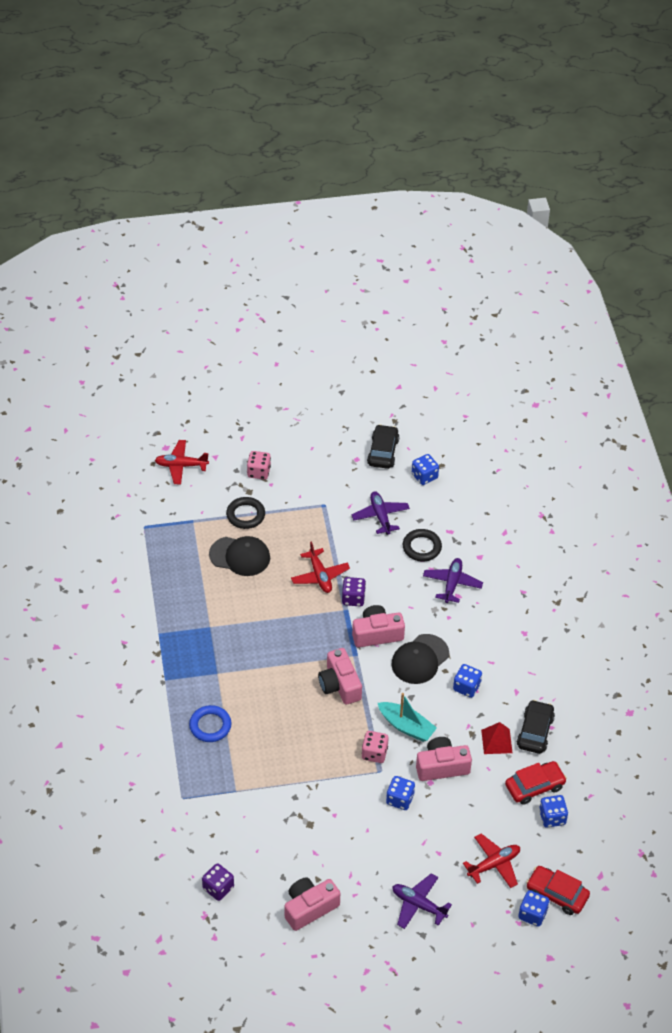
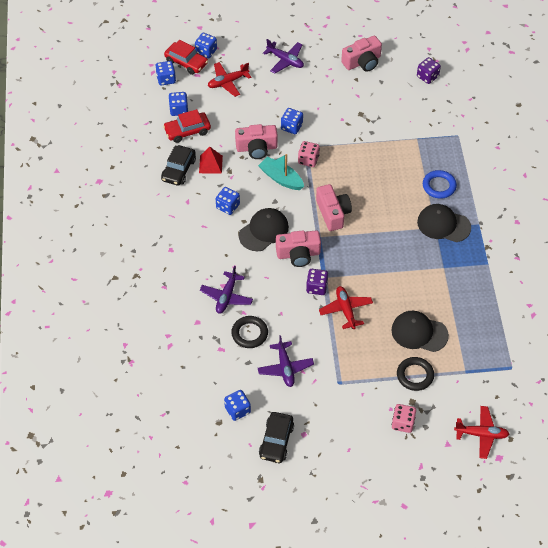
camera: 175 degrees left, 5 degrees up
(207, 677) = (443, 225): none -> black cap
(579, 864) = (166, 79): none -> blue dice

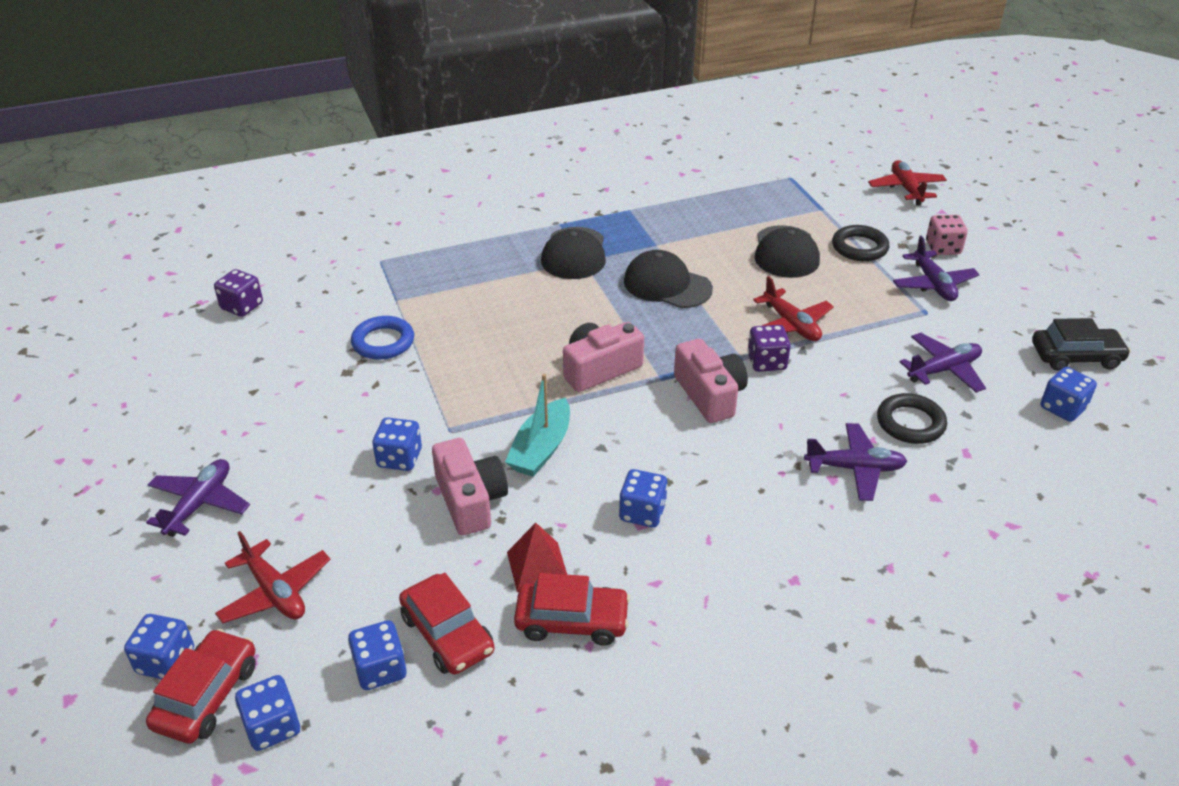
camera: 105 degrees left, 15 degrees down
(178, 170) = (572, 621): black car -> red car
(264, 231) = (679, 448): black cap -> black cap (667, 285)
(308, 160) = (482, 420): pink dice -> none
(346, 310) = (791, 325): red plane -> red plane turned 90 degrees counterclockwise
(362, 62) = (204, 389): pink camera -> none
(365, 399) = (933, 284): none -> purple plane
(439, 186) = (496, 266): blue ring -> blue ring (383, 342)

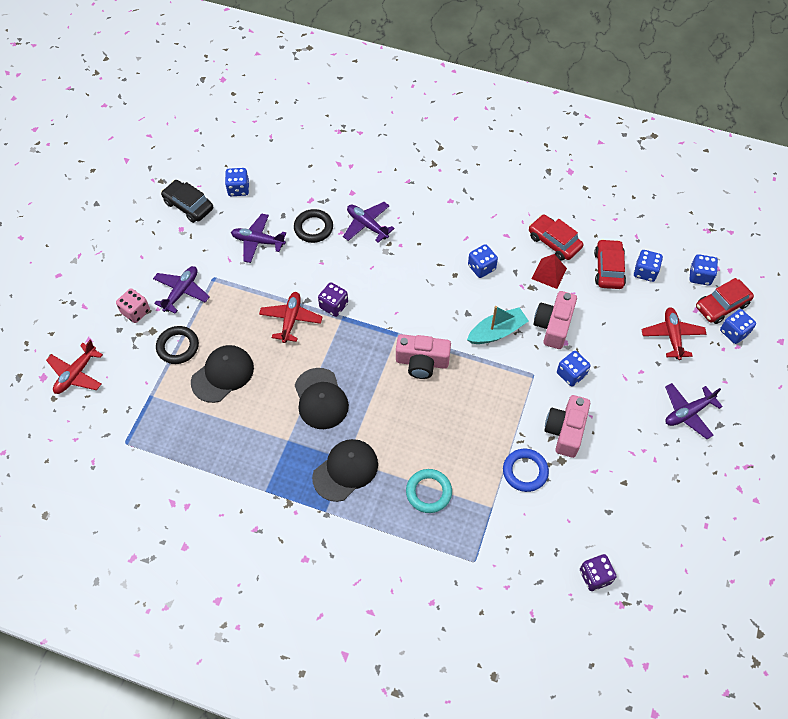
camera: 140 degrees left, 20 degrees up
(474, 279) = (428, 492): none -> turquoise ring
(709, 395) = (384, 306): pink camera -> pink camera (565, 431)

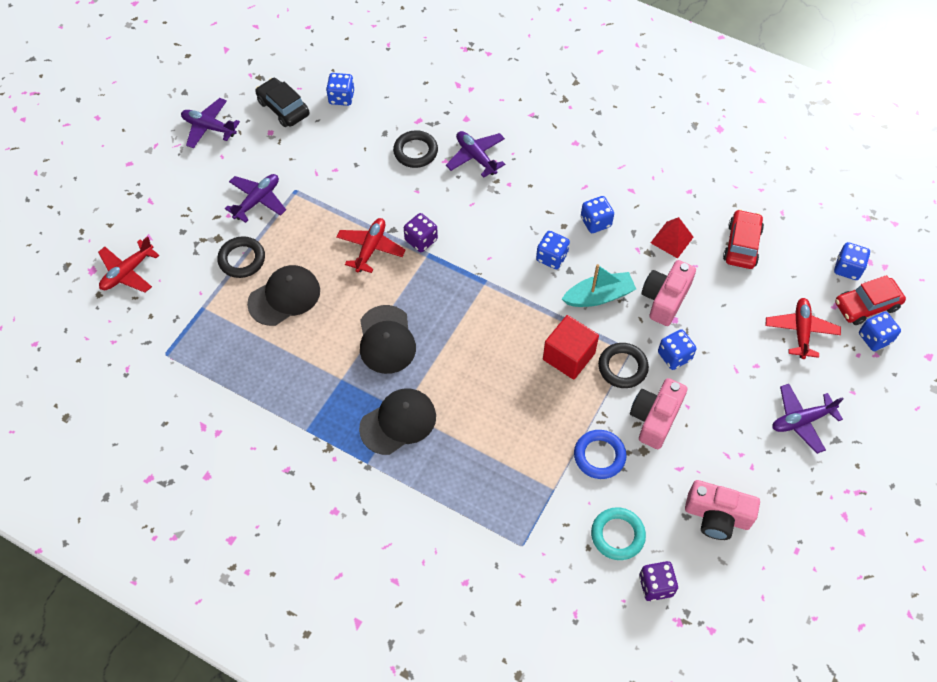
camera: 10 degrees right, 0 degrees up
(136, 312) = (204, 215): pink dice -> none
(258, 241) = (351, 158): purple plane -> purple plane (209, 127)
(422, 362) = (507, 317): pink camera -> pink camera (717, 516)
(428, 492) = (486, 461): turquoise ring -> turquoise ring (617, 535)
(481, 388) = (568, 356): none -> red cube
(529, 391) = (622, 367): none -> black ring
(554, 242) = (685, 205): red car -> none
(645, 272) = (784, 254): blue dice -> blue dice (551, 257)

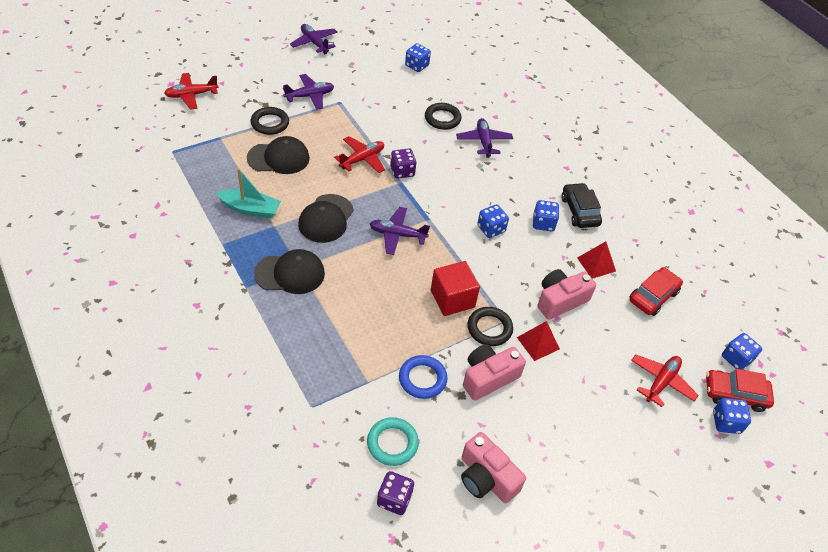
camera: 25 degrees right, 10 degrees down
(283, 108) = (372, 54): black car -> black car (579, 211)
(598, 296) = (507, 272): turquoise boat -> turquoise boat (250, 209)
(674, 356) = (538, 343): blue dice -> red pyramid
(801, 421) = (614, 448): purple plane -> purple plane (397, 235)

